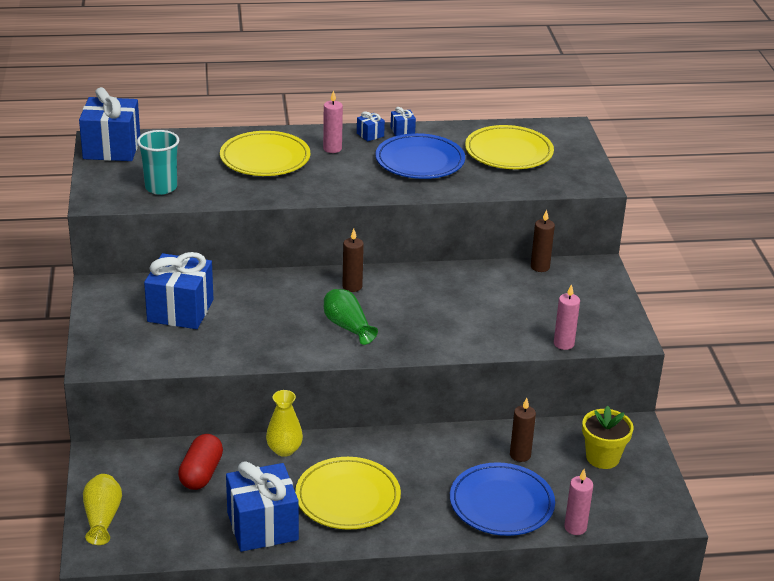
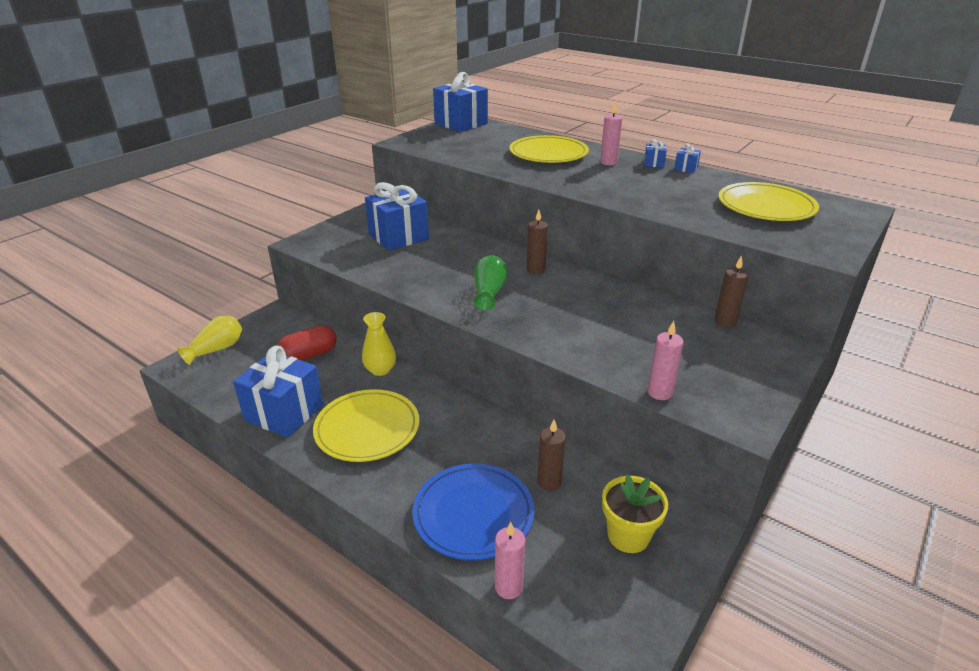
camera: 45 degrees right, 0 degrees up
(161, 187) = (451, 148): turquoise cup -> none
(420, 161) = (669, 188): blue plate -> none

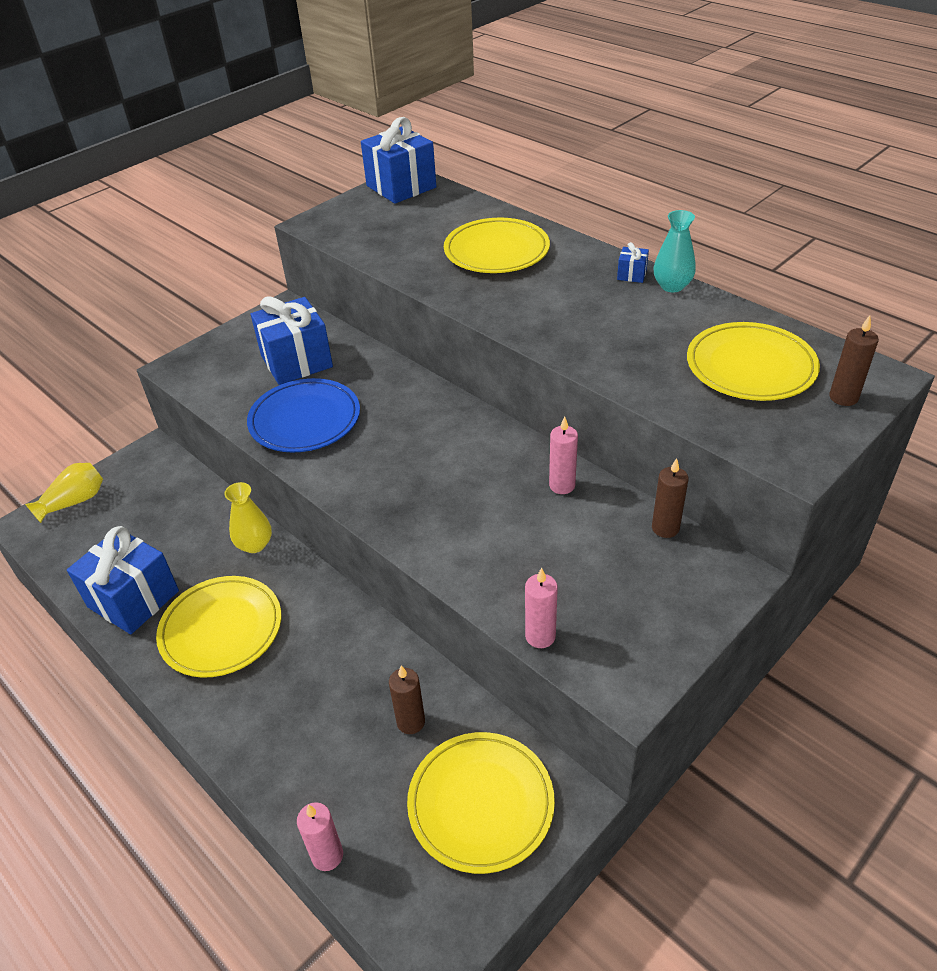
camera: 10 degrees right, 10 degrees up
(309, 355) = (177, 517): red capsule -> none
(473, 514) = (313, 757): blue plate -> blue plate (305, 420)
(489, 293) = (382, 462): green vase -> none
(536, 270) = (452, 426): brown candle -> brown candle (843, 397)
(608, 162) = (571, 271): pink candle -> pink candle (562, 485)
(628, 536) = (481, 803): yellow flower pot -> yellow plate
(685, 168) = (672, 286): blue gift -> turquoise vase

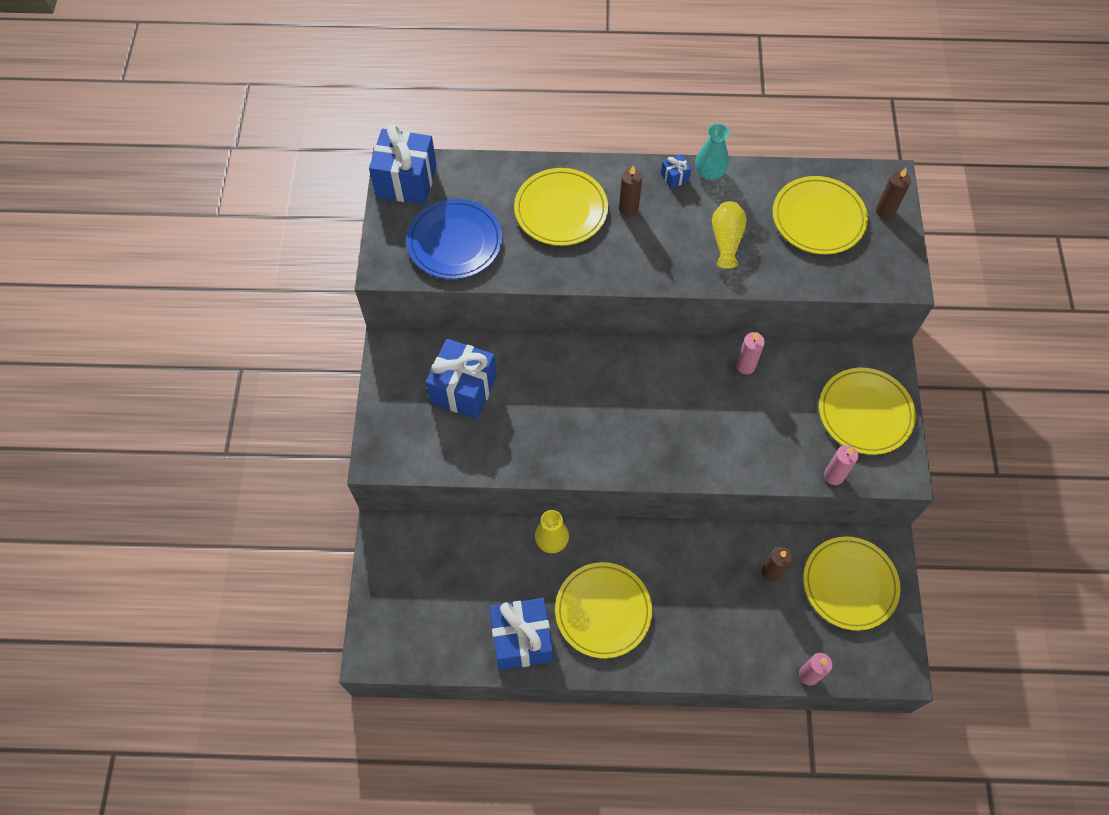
camera: 45 degrees left, 20 degrees up
(74, 502) = (381, 613): yellow vase -> yellow vase (726, 240)
(305, 420) = (533, 434): blue plate -> blue plate (455, 242)
(648, 604) = (865, 413): none -> yellow plate
(665, 528) = (827, 354): brown candle -> brown candle (628, 209)

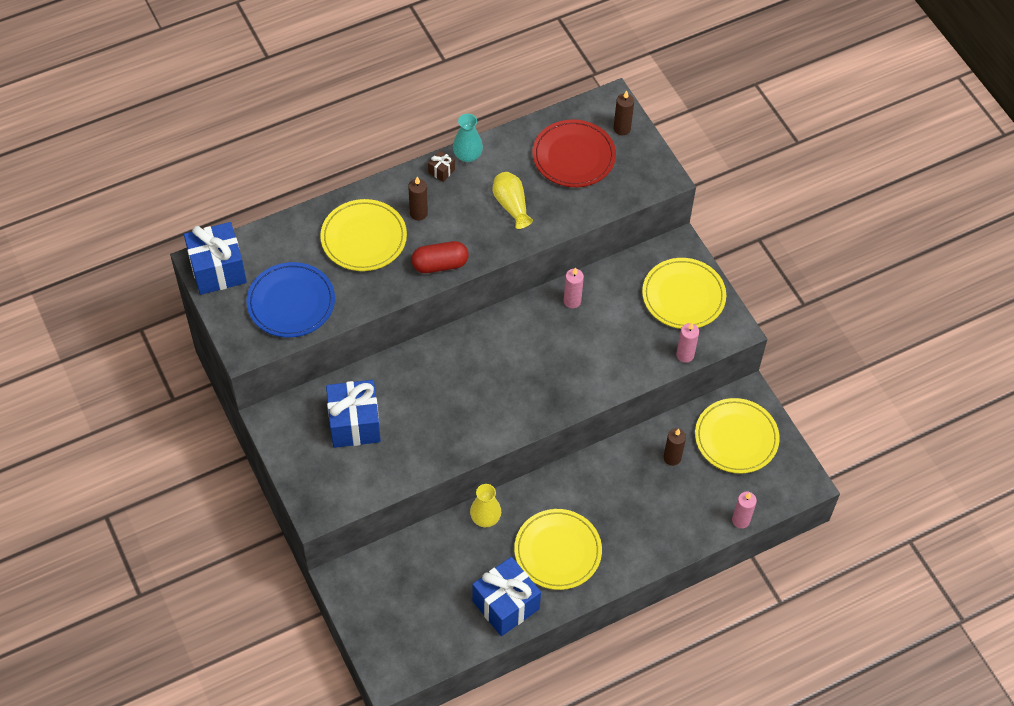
camera: 30 degrees left, 5 degrees down
(620, 268) = (440, 264): none -> red capsule
(674, 177) = (441, 171): blue gift -> brown gift
(818, 218) = (573, 156): yellow plate -> red plate

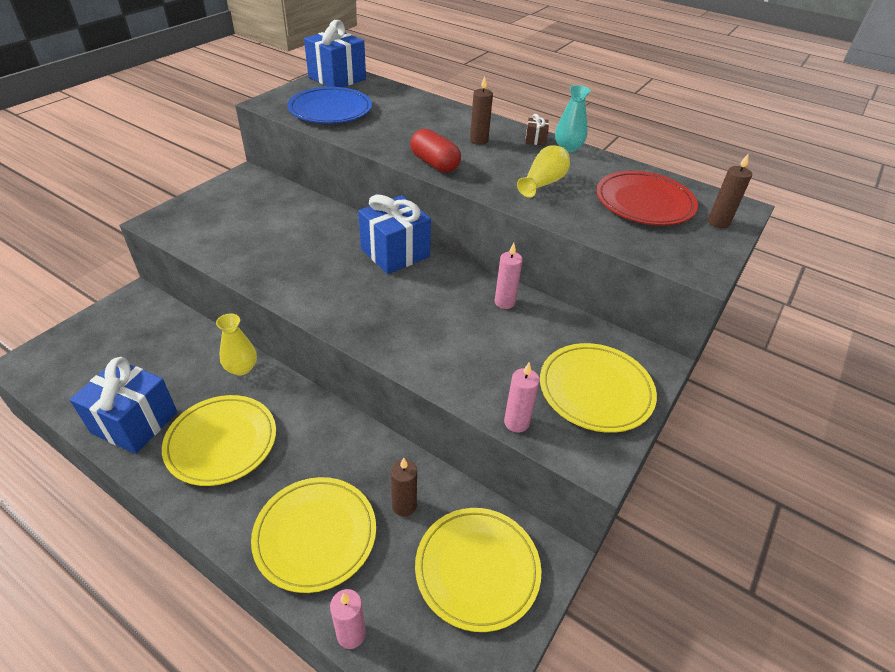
camera: 60 degrees right, 15 degrees down
(354, 424) = (264, 215): blue gift -> blue gift (395, 253)
(364, 238) = (426, 123): yellow plate -> yellow plate (315, 535)

